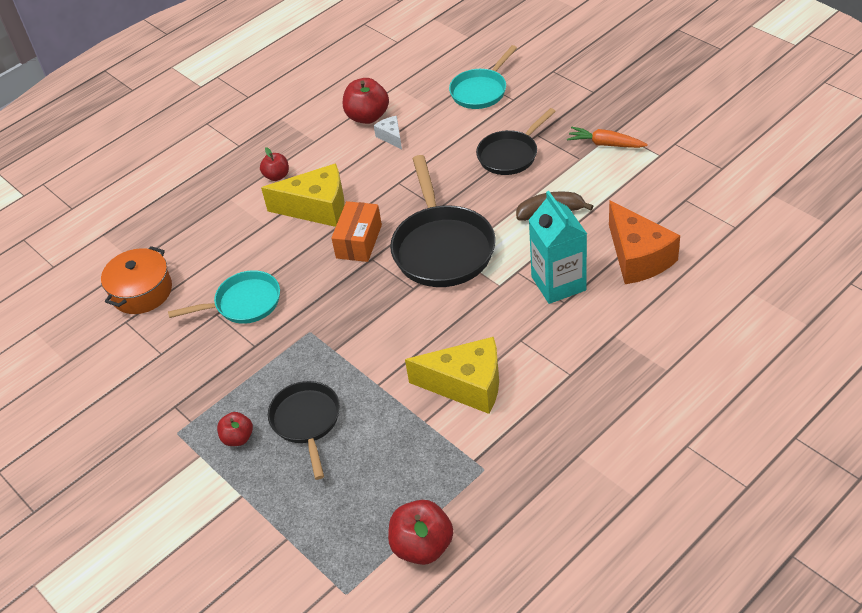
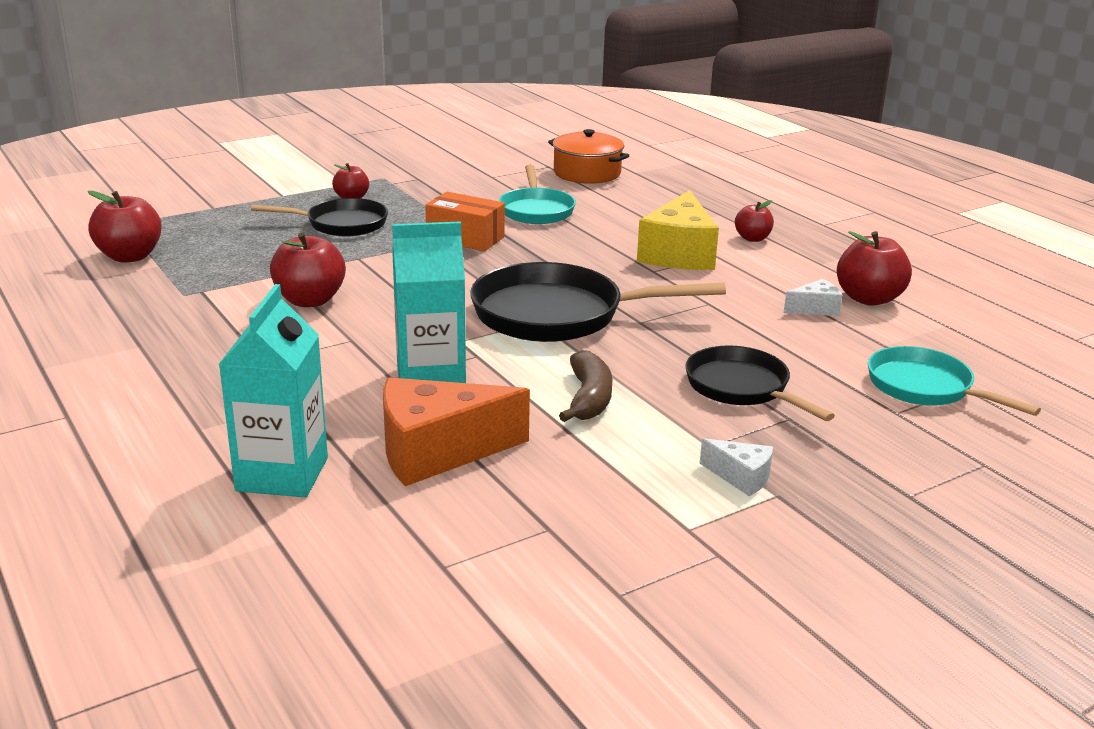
camera: 95 degrees right, 20 degrees down
(359, 241) = (601, 270): orange box -> orange box (465, 238)
(467, 385) = (310, 300): yellow cheese -> red apple
(605, 144) = (741, 477): orange carrot -> white cheese
(693, 313) = (282, 474): none -> turquoise carton

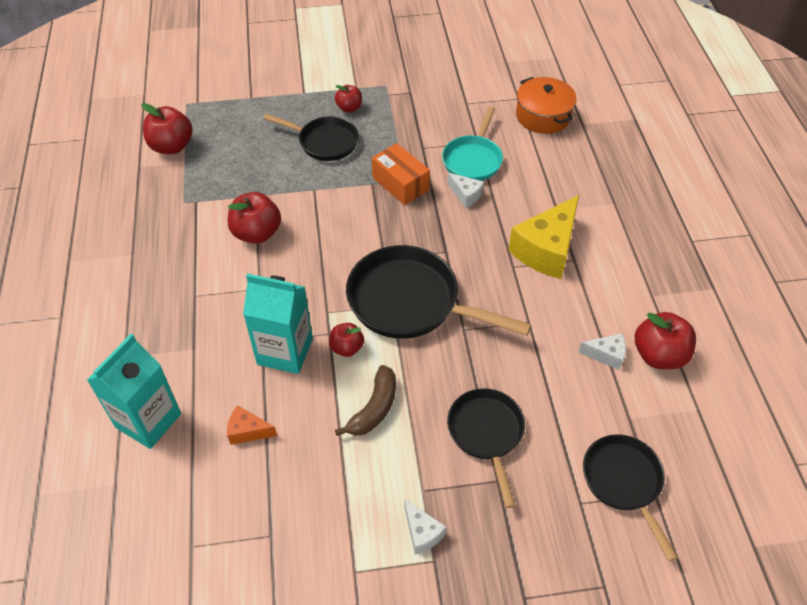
camera: 25 degrees right, 25 degrees up
(437, 451) = (248, 431): orange cheese -> orange cheese, size x0.48
(551, 233) = (466, 195): none -> white cheese
(752, 238) = (619, 245): red apple -> red apple (347, 348)
(925, 388) = (624, 482): turquoise pan -> black pan

